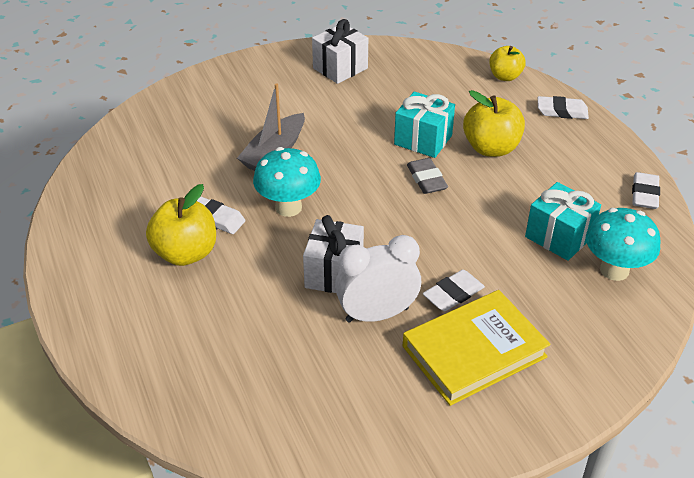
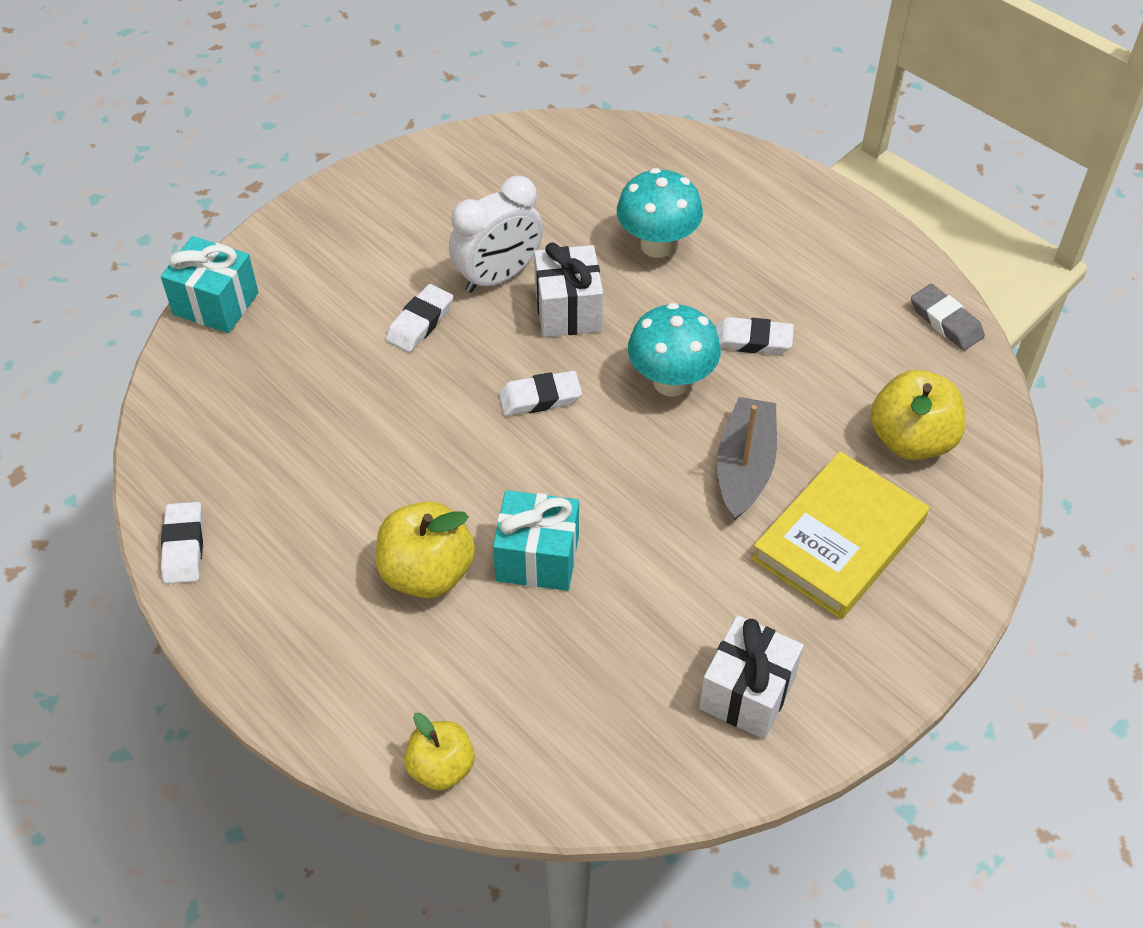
camera: 160 degrees right, 10 degrees up
(186, 253) = (753, 287): yellow apple -> yellow apple (911, 440)
(426, 179) = (506, 481): grey eraser -> grey eraser (946, 321)
(474, 351) = (380, 265): yellow book -> yellow book (838, 540)
(558, 237) = (303, 437): turquoise gift -> turquoise gift (216, 303)
(562, 111) = (323, 698): white eraser -> white eraser (540, 398)
(614, 270) = (228, 407): turquoise mushroom -> turquoise mushroom (657, 245)

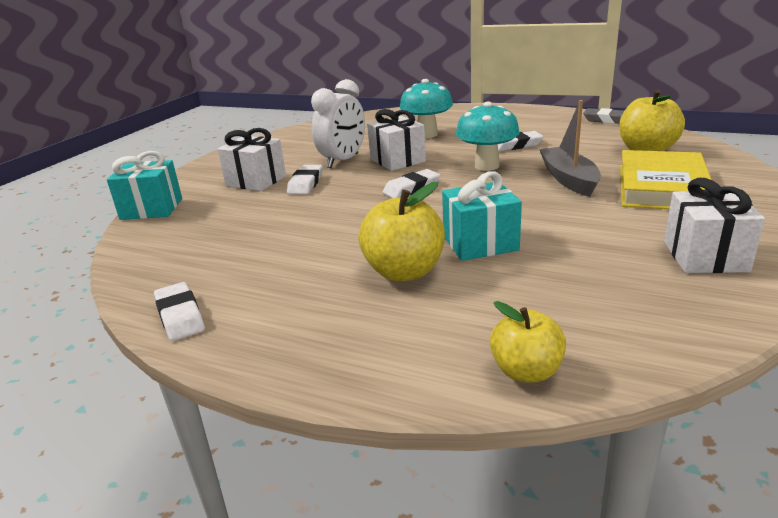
camera: 20 degrees left, 25 degrees down
(363, 285) = (256, 181): none -> white gift

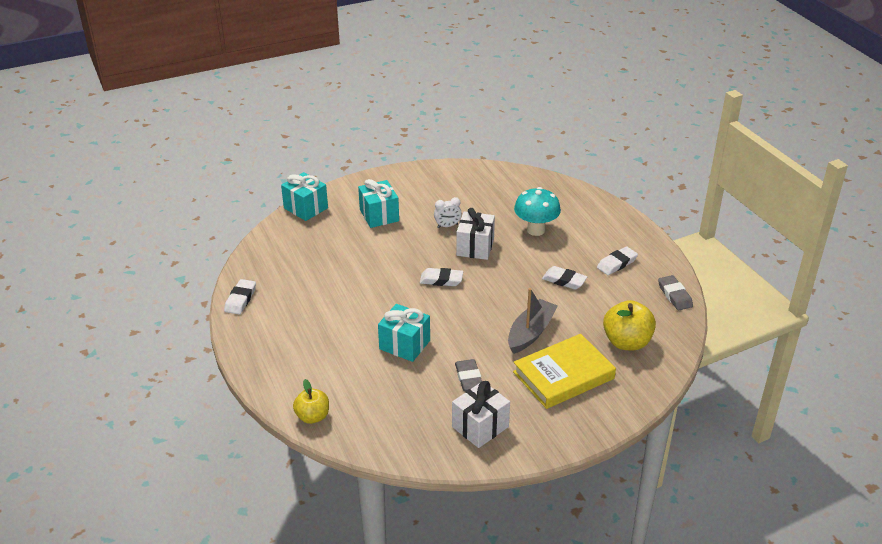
camera: 40 degrees right, 10 degrees up
(256, 181) = (379, 215): white gift -> turquoise gift
(306, 184) = (399, 236): white eraser -> white eraser (617, 263)
(343, 160) = (447, 226): white clock -> white clock, size x0.54
(404, 272) = (348, 337): yellow apple -> none
(487, 166) = (511, 288): turquoise mushroom -> none
(599, 231) = (468, 378): none -> grey eraser

